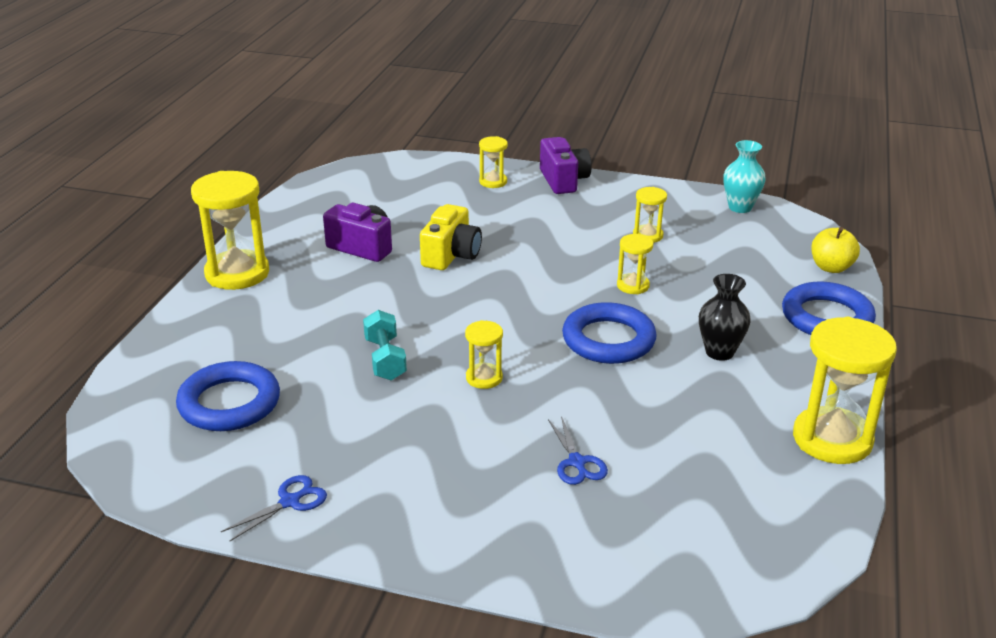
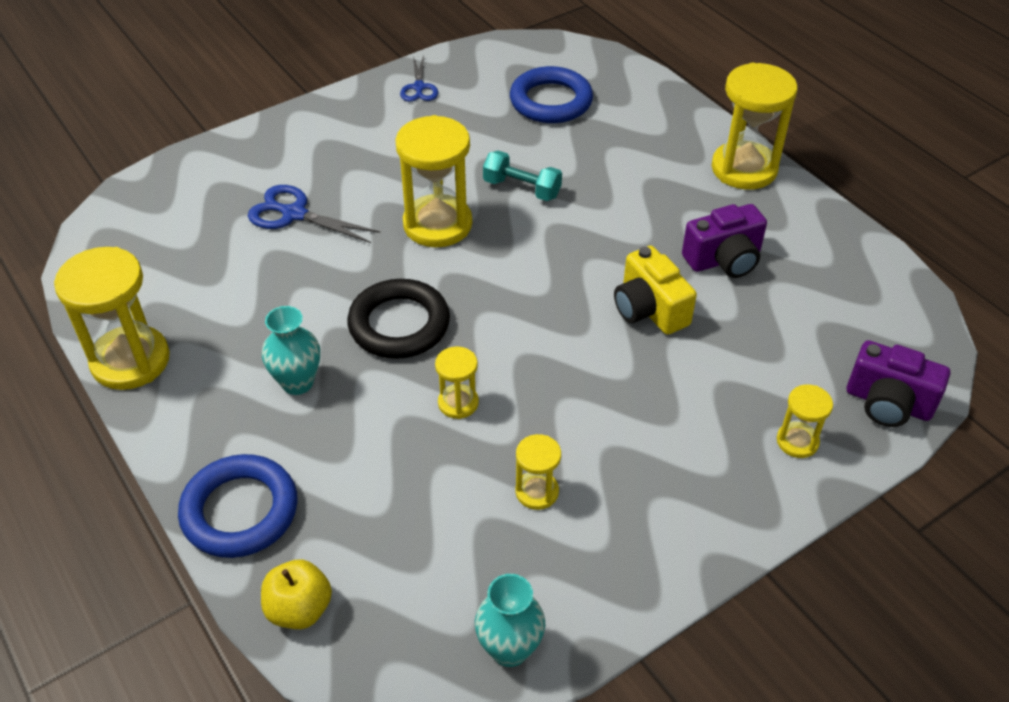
camera: 130 degrees right, 15 degrees up
(484, 378) = (437, 224): yellow hourglass -> yellow hourglass, size x1.97
(563, 181) = (745, 513): purple camera -> purple camera (888, 403)
(577, 462) = (294, 214): blue scissors -> blue scissors, size x1.51
(608, 340) = (399, 324): blue ring -> black ring
(719, 352) = (297, 382): black vase -> turquoise vase

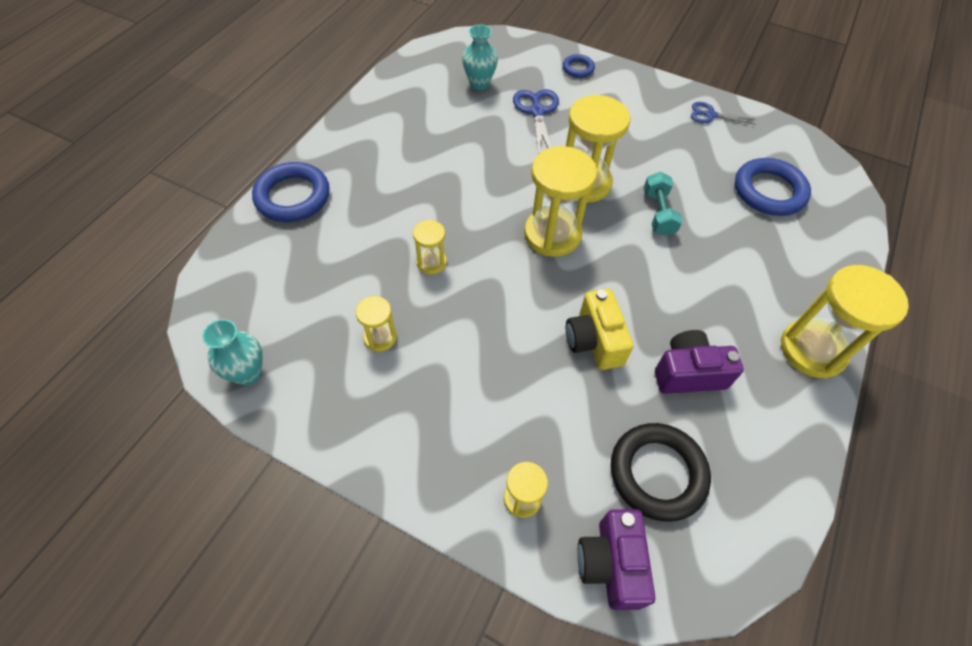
camera: 60 degrees right, 10 degrees up
(130, 361) = (374, 101): yellow hourglass -> yellow hourglass (552, 234)
(254, 149) = (578, 68): none -> blue ring
(297, 382) = (400, 177): turquoise vase -> turquoise vase (479, 84)
(299, 609) = (237, 254): yellow apple -> none
(399, 324) = (479, 203): black ring -> black ring (657, 473)
(419, 87) = (710, 115): blue scissors -> blue scissors turned 45 degrees clockwise
(649, 309) = (594, 341): yellow camera -> yellow camera turned 45 degrees counterclockwise
(724, 260) = (688, 373): purple camera -> purple camera turned 135 degrees clockwise

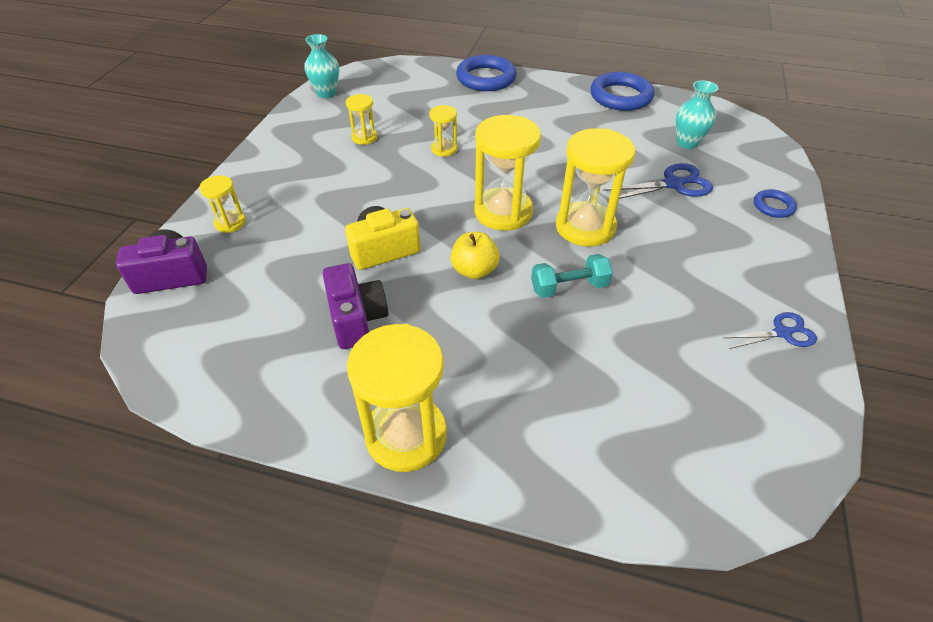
camera: 80 degrees right, 10 degrees down
(631, 272) = (474, 270): none -> yellow apple
(657, 473) = (248, 300): black ring -> none
(710, 115) = (782, 333): blue scissors -> blue scissors turned 75 degrees clockwise
(769, 191) = (665, 398): blue ring -> blue ring (620, 96)

